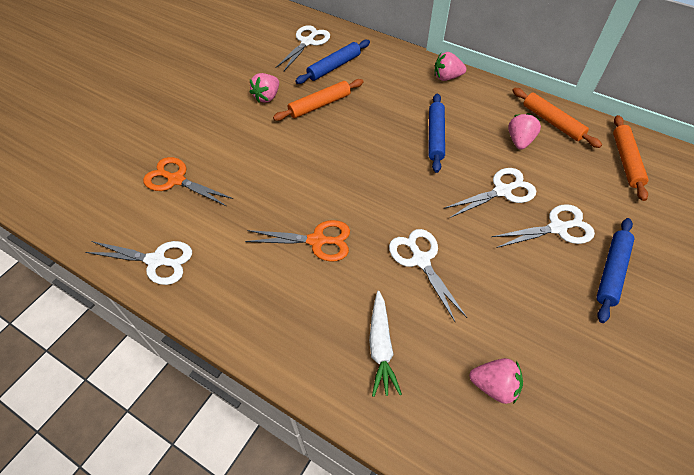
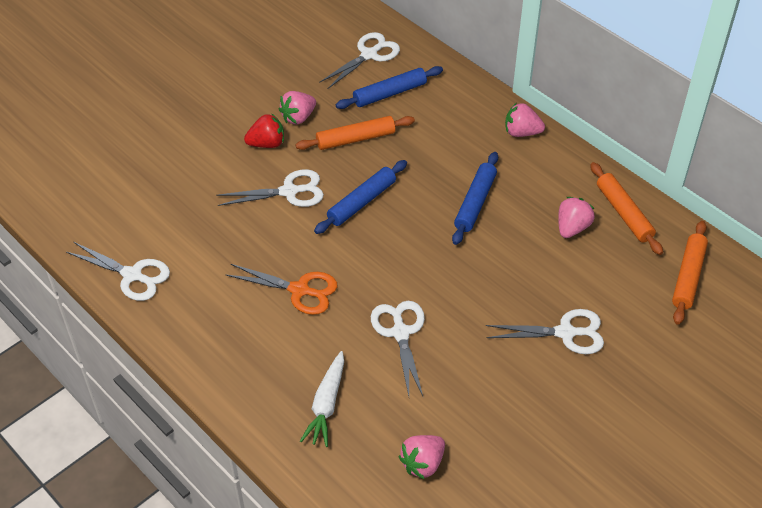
camera: 15 degrees right, 5 degrees down
(176, 180) = (172, 195): orange scissors -> none
(247, 122) = (267, 144): none -> red strawberry
(494, 386) = (422, 463): pink strawberry -> pink strawberry turned 105 degrees clockwise
(502, 191) = (523, 280): white scissors -> white scissors (289, 191)
(611, 272) = (601, 389): blue rolling pin -> blue rolling pin (362, 202)

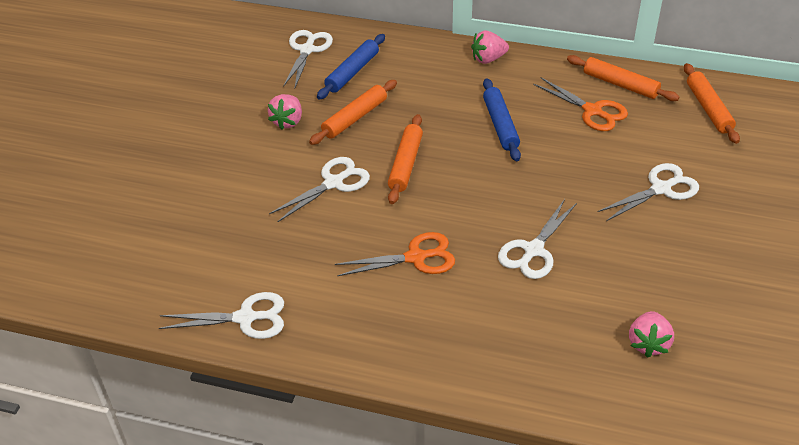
camera: 30 degrees left, 5 degrees down
(267, 144) = (277, 153): red strawberry -> none
(326, 404) = (525, 338): white carrot -> none
(362, 202) = (405, 164): blue rolling pin -> orange rolling pin
(400, 333) = (533, 250): white scissors -> white scissors turned 105 degrees counterclockwise
(572, 228) = (592, 111): pink strawberry -> orange scissors

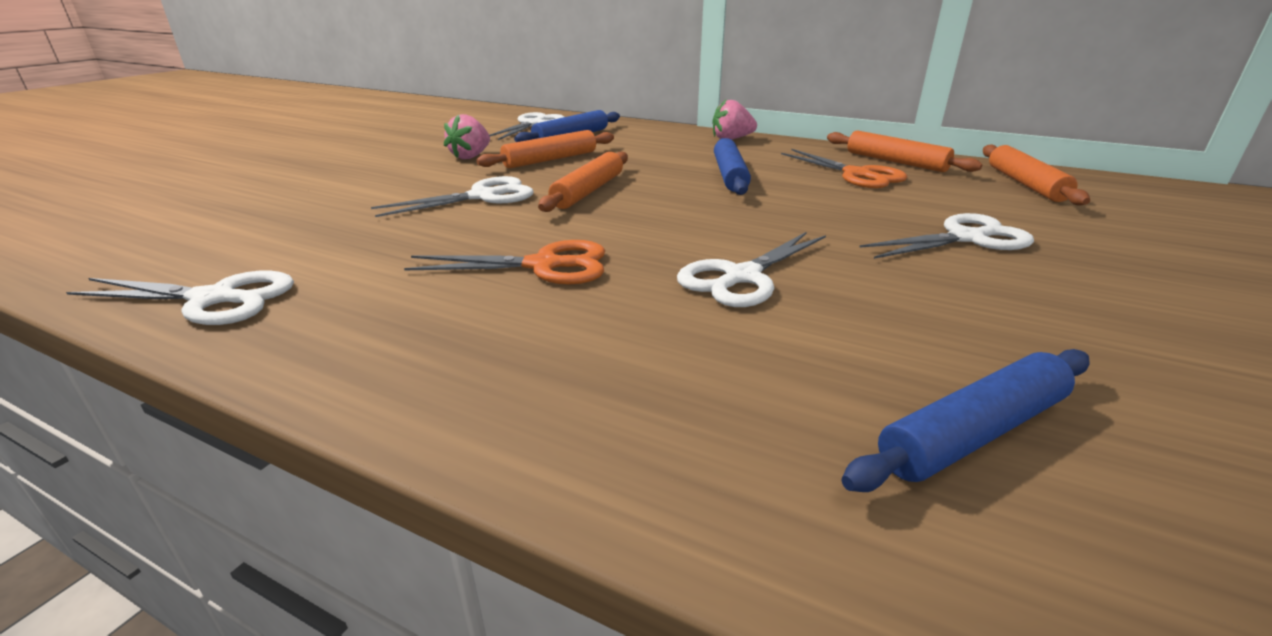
camera: 10 degrees right, 15 degrees down
(648, 343) = (973, 432): pink strawberry -> blue rolling pin

